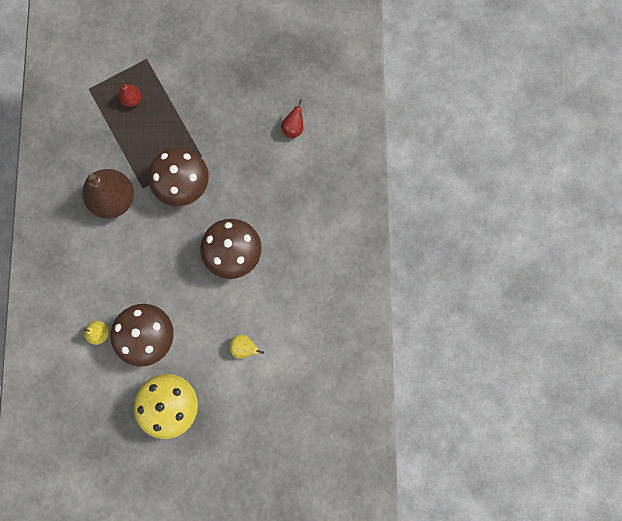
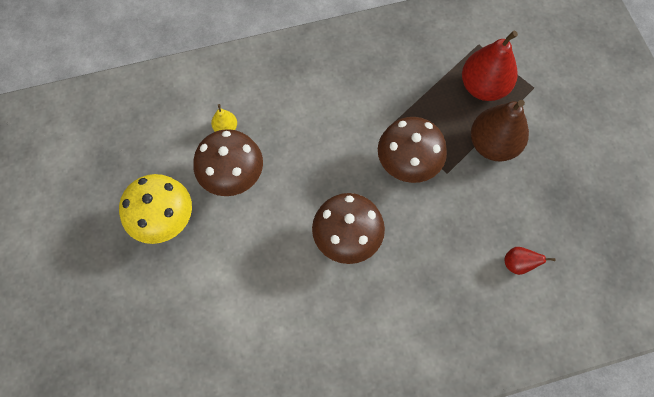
camera: 75 degrees right, 10 degrees down
(114, 199) = (369, 101): brown pear -> brown pear (492, 144)
(132, 99) = (483, 87): red pear -> red pear, size x2.14
(244, 347) = (243, 279): yellow pear -> none

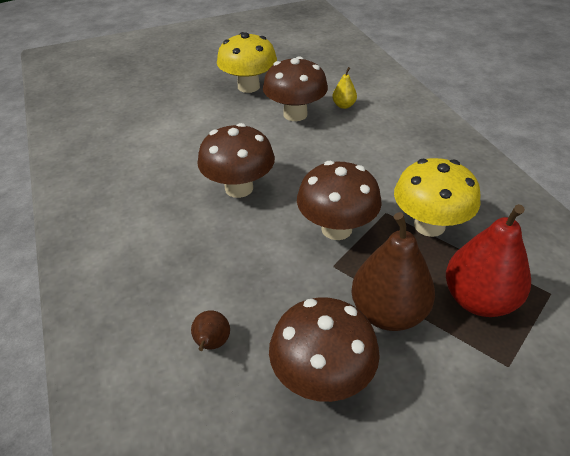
camera: 85 degrees right, 25 degrees down
(409, 97) = (429, 225): none -> yellow mushroom
(518, 264) = (212, 344): red pear -> brown pear
(544, 194) = (322, 377): none -> brown mushroom

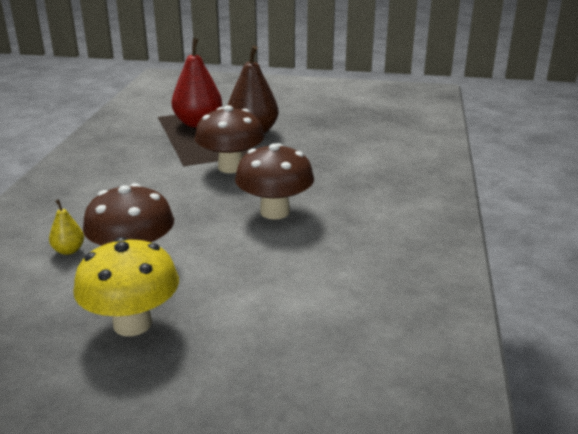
camera: 150 degrees left, 15 degrees down
(212, 344) = (365, 148): brown pear -> none
(322, 377) = (315, 126): brown mushroom -> none
(429, 225) = (168, 151): yellow mushroom -> none

